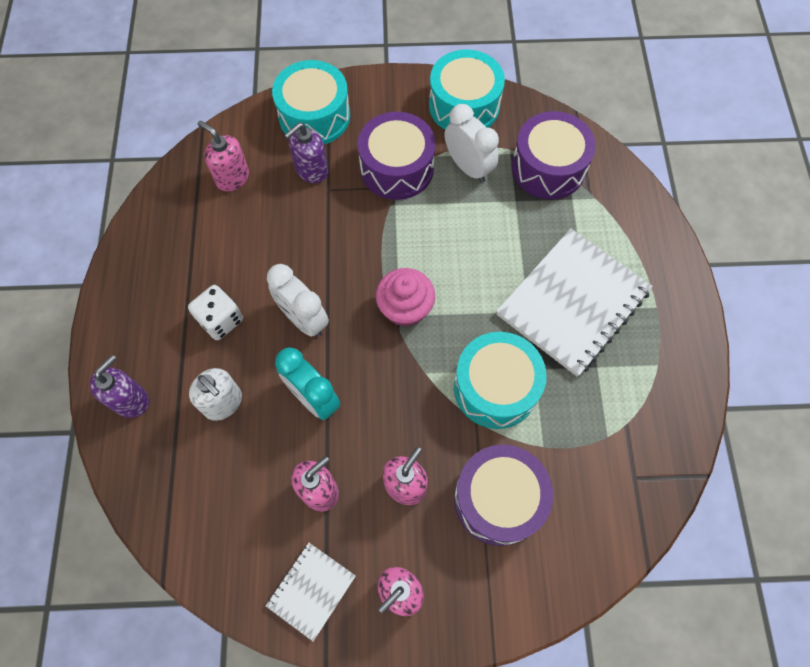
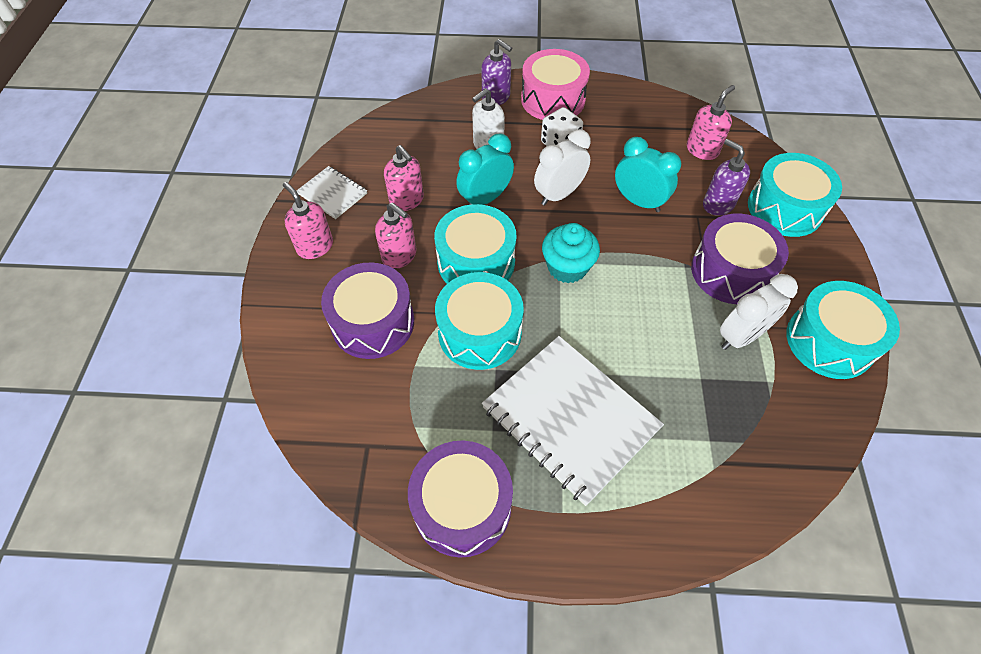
camera: 95 degrees right, 10 degrees down
(139, 330) = (553, 100): none -> pink drum
(311, 241) = (638, 202): none -> turquoise clock
(405, 308) = (567, 267): pink cupcake -> turquoise cupcake
(406, 399) = (476, 262): none -> turquoise drum
(548, 167) = (753, 420): purple drum -> purple drum (462, 506)

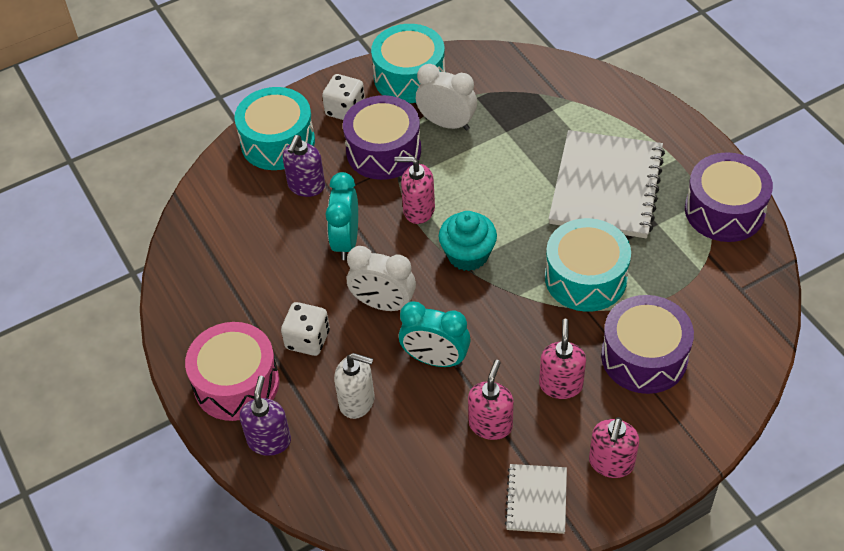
camera: 120 degrees left, 5 degrees down
(476, 262) = (517, 322): turquoise drum -> none
(702, 150) = (235, 224): pink soap dispenser -> pink soap dispenser (418, 210)
(804, 270) = (345, 110): none -> white dice

